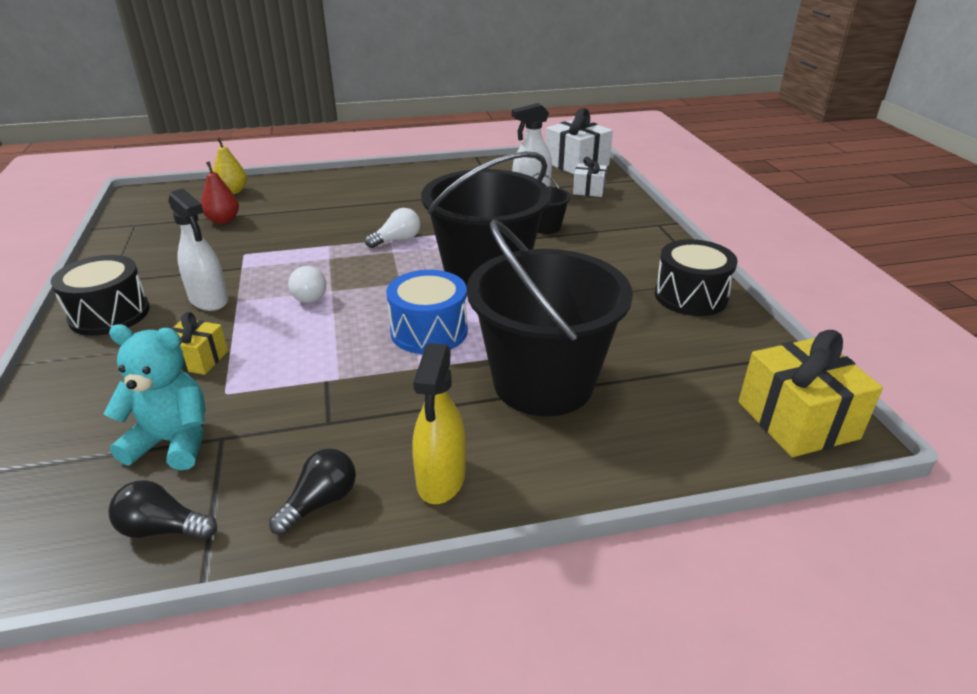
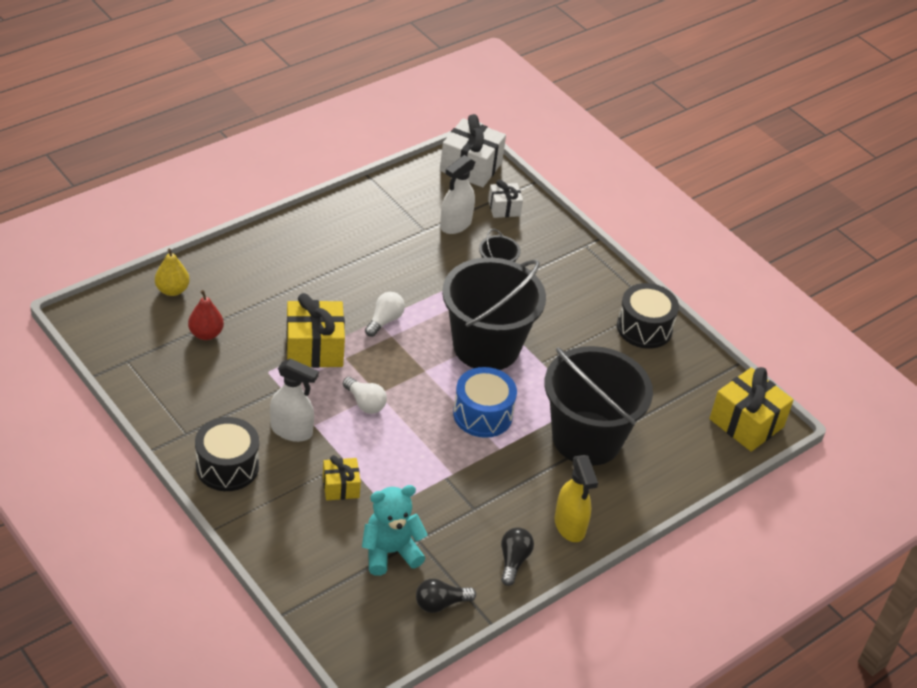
camera: 30 degrees left, 10 degrees up
(307, 246) = (314, 348): none -> yellow gift

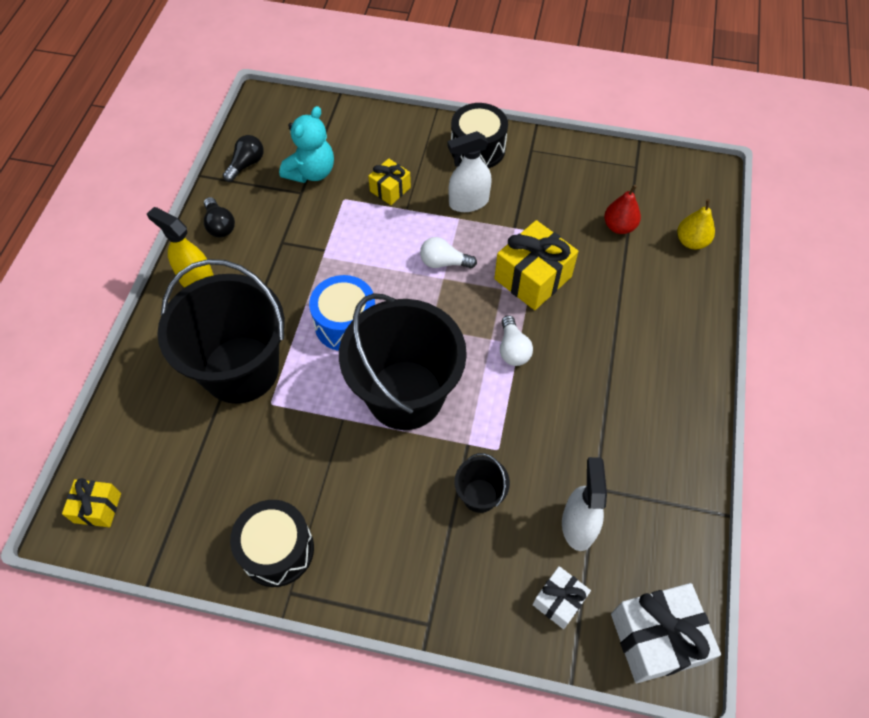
camera: 145 degrees right, 15 degrees up
(746, 423) = (97, 508): yellow gift -> yellow gift, size x0.57

